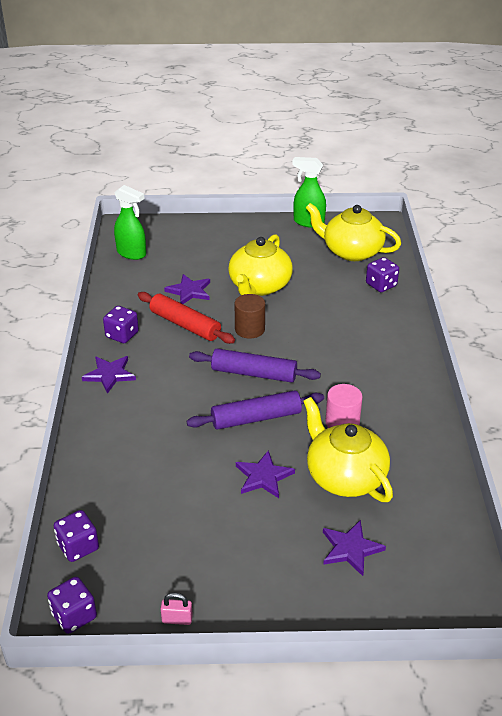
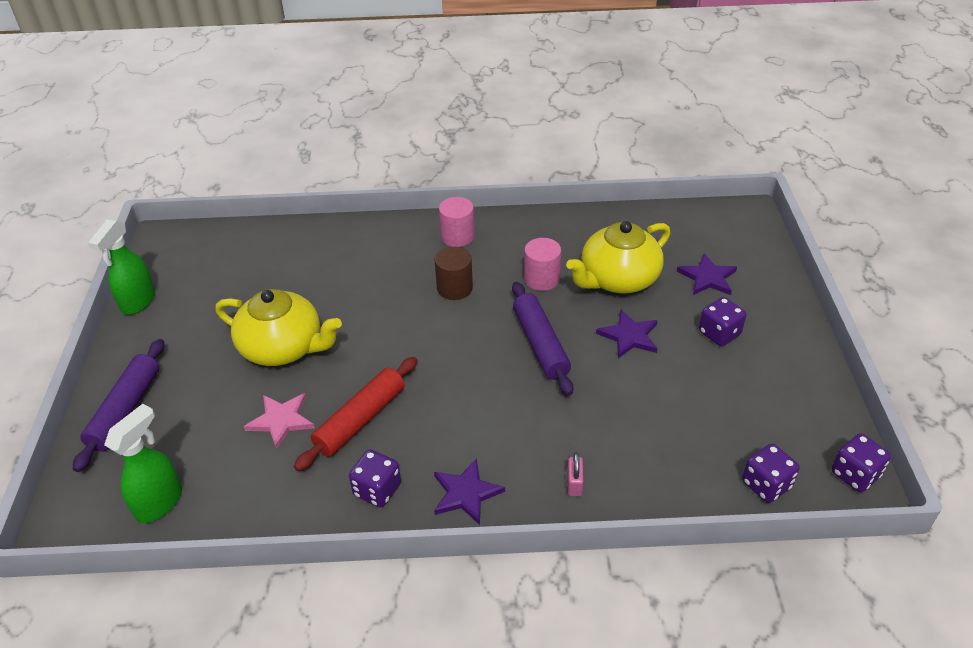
camera: 90 degrees left, 5 degrees up
(177, 619) = (827, 392): pink padlock -> pink padlock (574, 484)
(189, 291) = (281, 420): purple star -> pink star
(249, 329) = (376, 354): brown cylinder -> brown cylinder (454, 288)
(254, 373) = (463, 348): purple rolling pin -> purple rolling pin (125, 410)
(351, 251) = (223, 264): yellow teapot -> none
(381, 285) = (301, 243): purple dice -> purple dice (719, 333)
(400, 370) = (457, 236): none -> pink cylinder

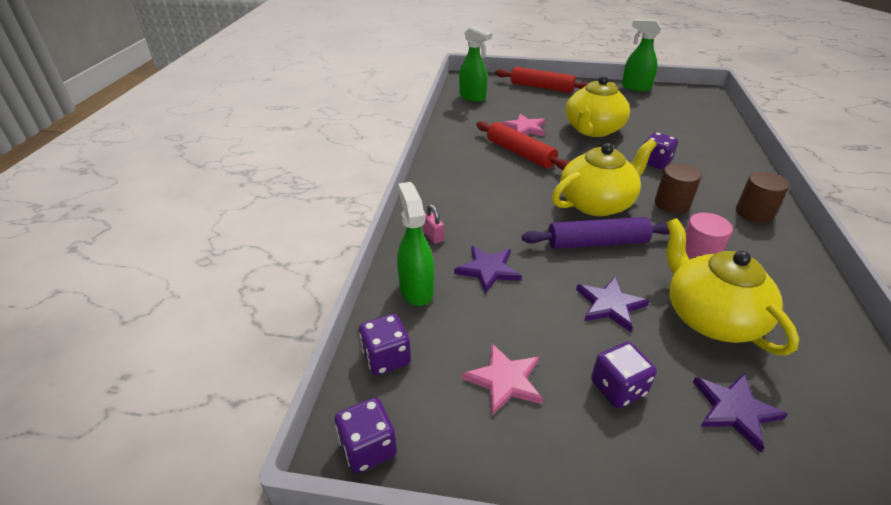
camera: 100 degrees right, 5 degrees down
(125, 410) = (541, 87): purple rolling pin -> red rolling pin
(377, 490) = (458, 156): purple dice -> purple dice (655, 162)
(457, 236) = (754, 213): pink cylinder -> brown cylinder
(466, 493) = (443, 187): purple star -> purple star (488, 270)
(467, 344) = (597, 203): none -> yellow teapot
(574, 484) = (433, 236): pink padlock -> pink padlock turned 45 degrees clockwise
(669, 481) = (416, 289): none -> green spray bottle
(746, 399) = (505, 380): none -> pink star

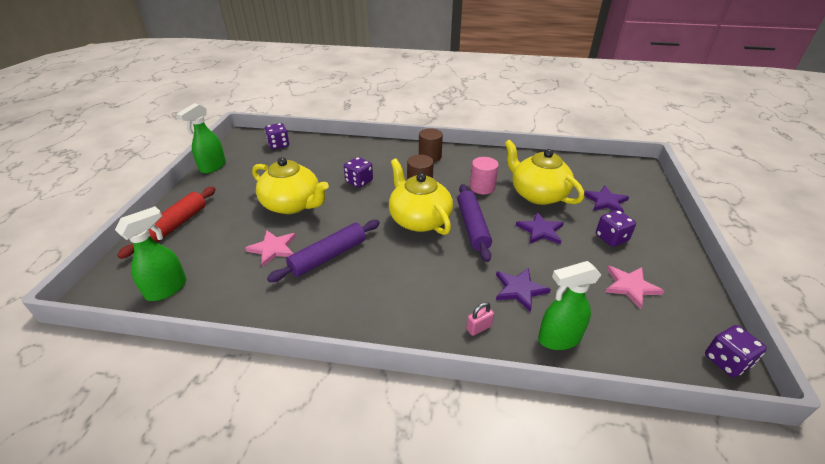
camera: 90 degrees left, 0 degrees up
(386, 358) = (644, 356): purple dice -> purple dice (278, 145)
(520, 153) = (328, 256): red rolling pin -> purple rolling pin
(710, 317) = (537, 194): yellow teapot -> yellow teapot turned 75 degrees clockwise

